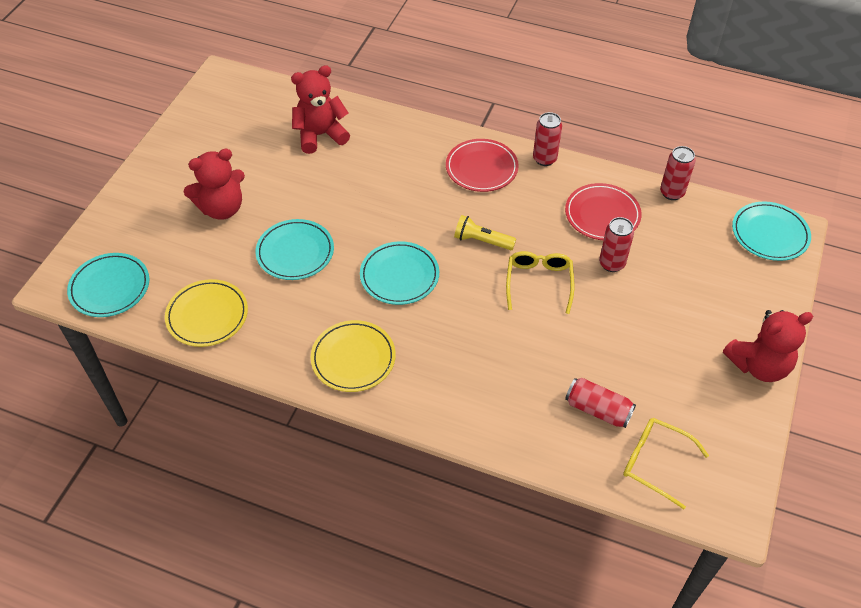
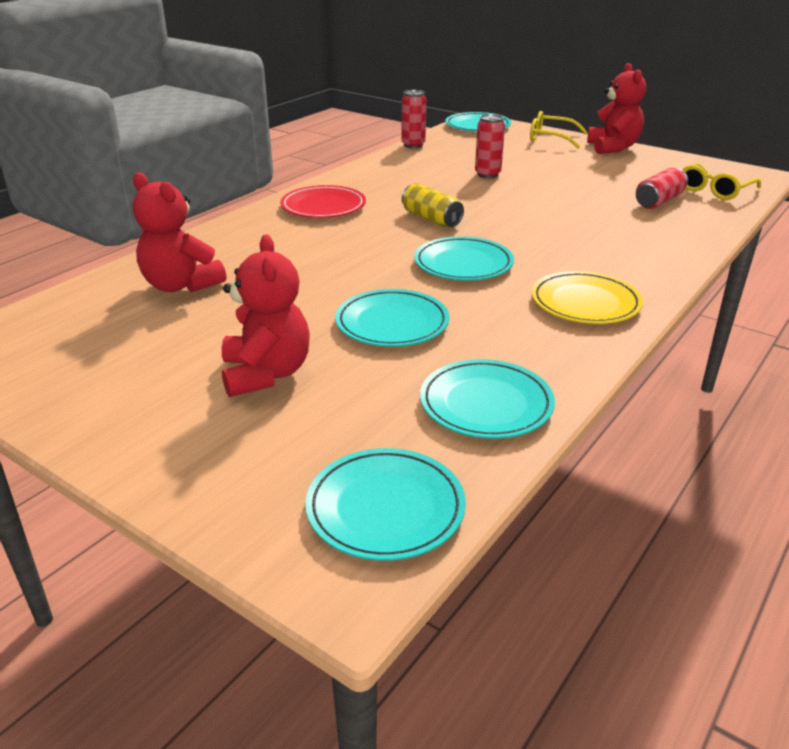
camera: 75 degrees left, 20 degrees down
(207, 315) = (486, 404): yellow plate -> turquoise plate
(320, 135) = (181, 285): red teddy bear -> red teddy bear turned 45 degrees counterclockwise
(482, 241) = (431, 219): yellow flashlight -> yellow can
(539, 283) = (500, 203): yellow glasses -> yellow glasses (551, 138)
(544, 159) = (333, 180): red can -> none
(602, 215) = (424, 169): red plate -> none

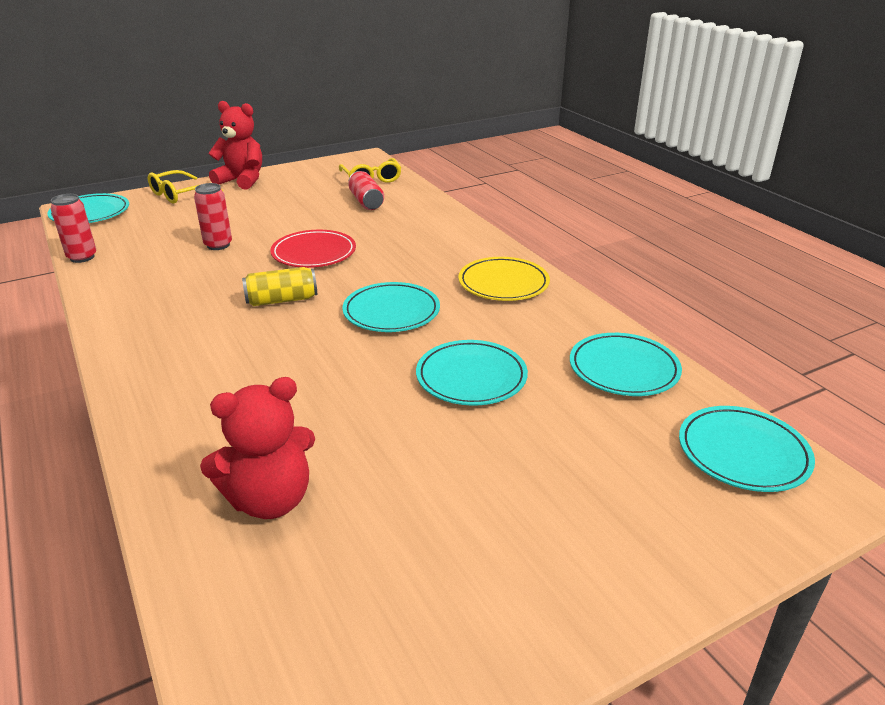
camera: 65 degrees left, 0 degrees up
(266, 374) = (517, 473): red teddy bear -> none
(323, 206) = (171, 351): red plate -> red plate (314, 253)

